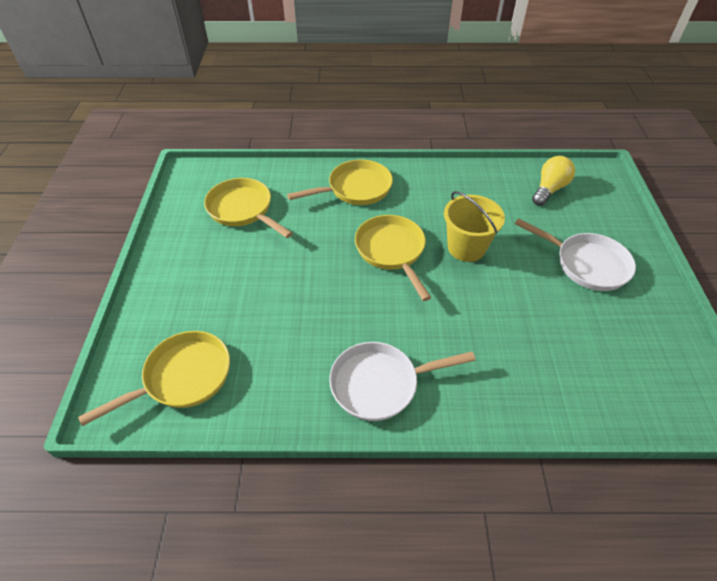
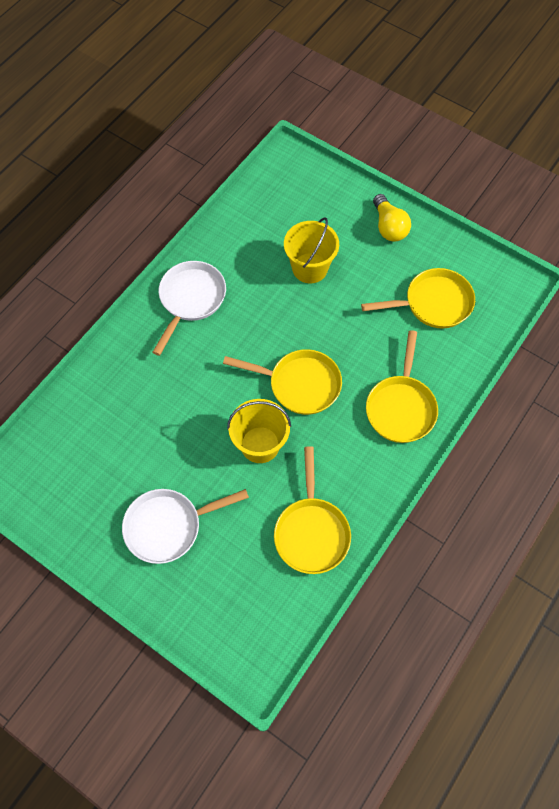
camera: 125 degrees right, 15 degrees up
(183, 377) = (284, 199): yellow pan -> yellow pan (311, 532)
(264, 306) = (310, 268): none -> yellow bucket
(549, 189) = (274, 587): yellow light bulb -> yellow light bulb (389, 227)

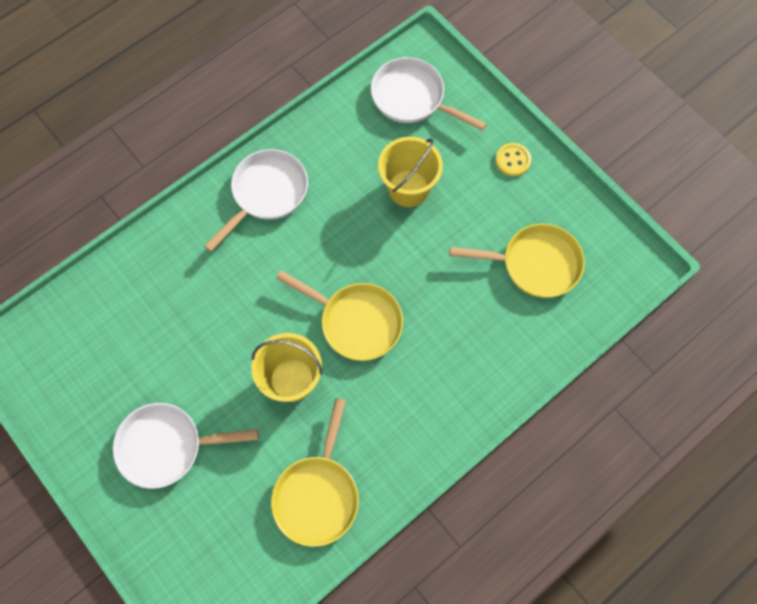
camera: 15 degrees right, 5 degrees up
(290, 196) = (412, 98): none -> white pan
(389, 227) = (513, 160): yellow light bulb -> yellow button
(401, 407) = (460, 377): yellow pan -> none

